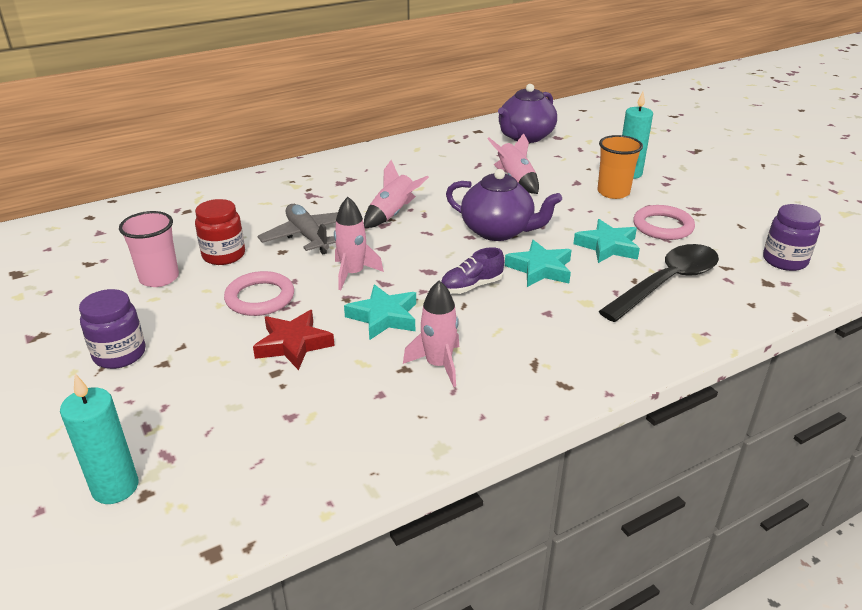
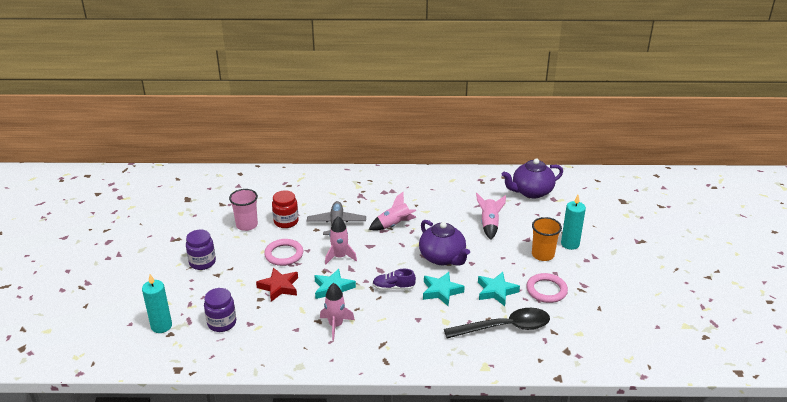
camera: 30 degrees right, 0 degrees up
(784, 261) = (596, 342): purple jar -> purple jar (222, 323)

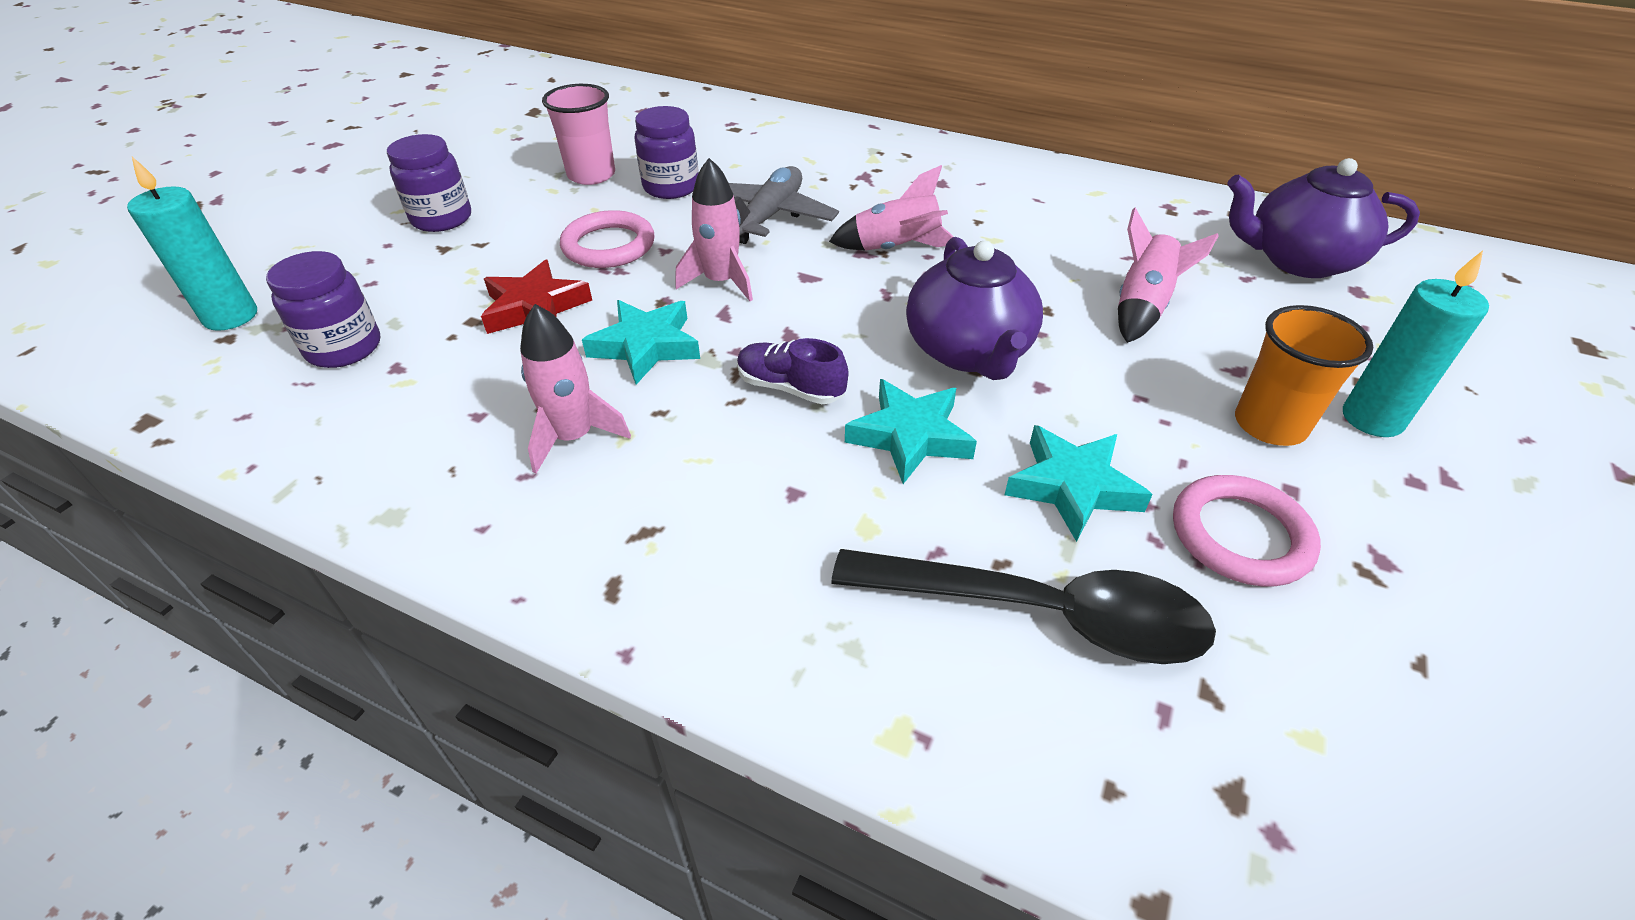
camera: 25 degrees right, 10 degrees up
(286, 222) = (671, 187): red jar -> purple jar

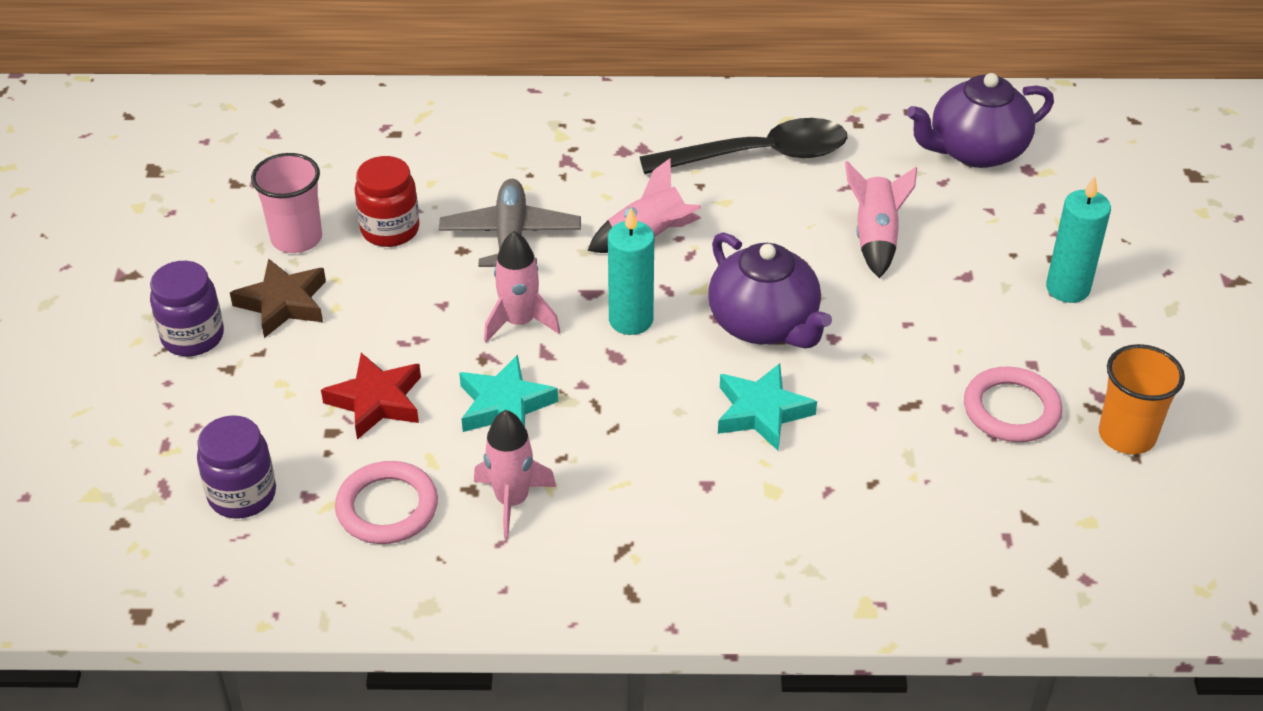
camera: 25 degrees left, 0 degrees up
(231, 316) = (99, 503): turquoise candle -> turquoise candle (631, 320)
(535, 215) = (283, 303): none -> brown star
(608, 246) = (386, 316): pink ring -> pink ring (387, 507)
(671, 187) = (390, 230): purple jar -> red jar
(790, 388) = (648, 403): purple shoe -> none
(1039, 613) = (911, 506): black spoon -> black spoon (758, 155)
(1072, 487) = (892, 412): turquoise star -> none
(1269, 425) = (1003, 317): orange cup -> orange cup (1126, 435)

